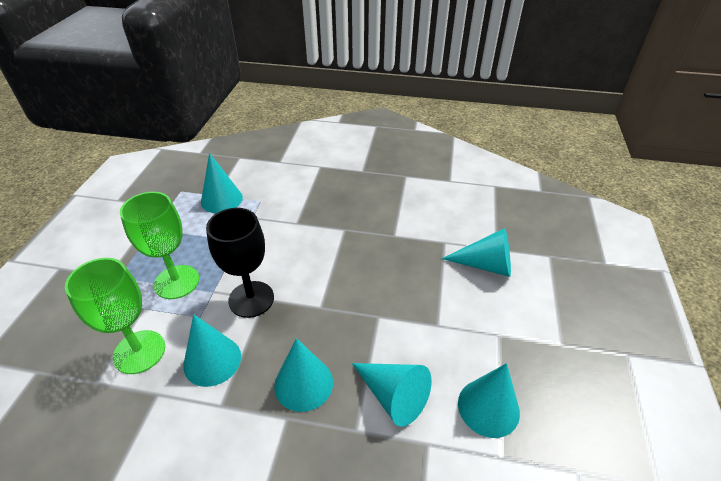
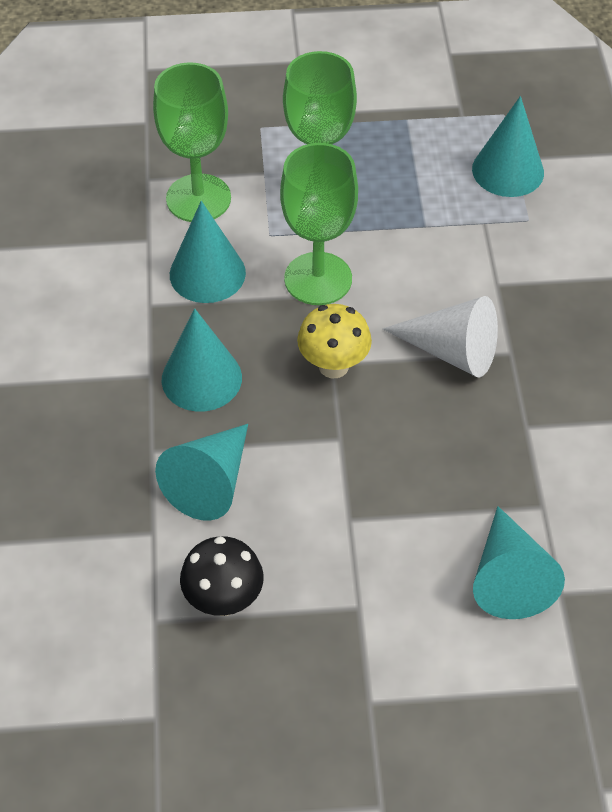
camera: 75 degrees right, 10 degrees up
(251, 299) = (318, 279): black goblet -> green goblet
(323, 307) = (333, 366): none -> yellow mushroom
(334, 251) = (451, 351): none -> white cone
(488, 407) = (224, 600): turquoise cone -> black mushroom

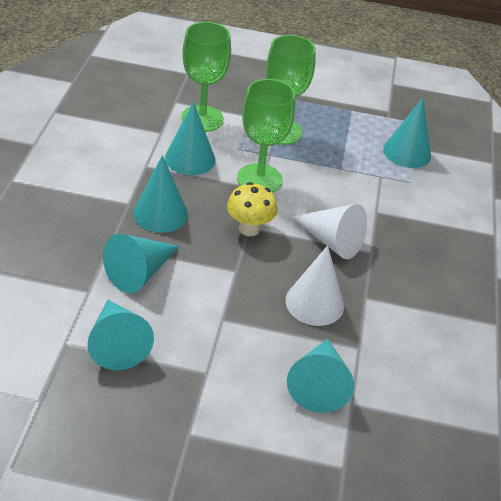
camera: 10 degrees right, 10 degrees down
(224, 600) = (117, 343): black mushroom -> turquoise cone
(462, 456) = (314, 303): none -> white cone

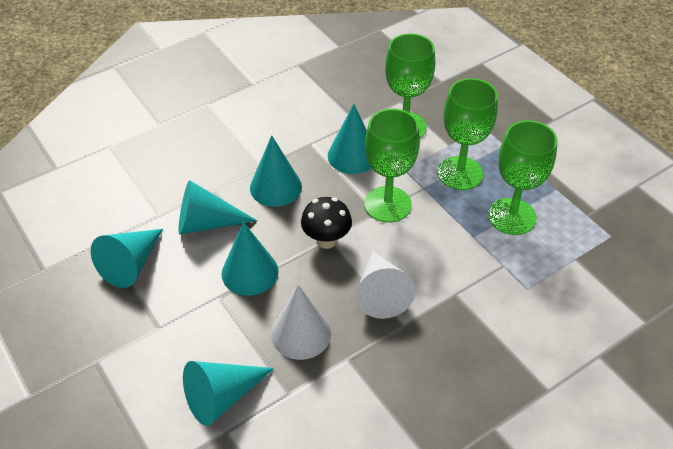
camera: 50 degrees right, 5 degrees up
(249, 229) = (326, 240): yellow mushroom -> black mushroom
(347, 142) = (512, 216): none -> green goblet
(407, 152) = (561, 259): turquoise cone -> turquoise cone (250, 272)

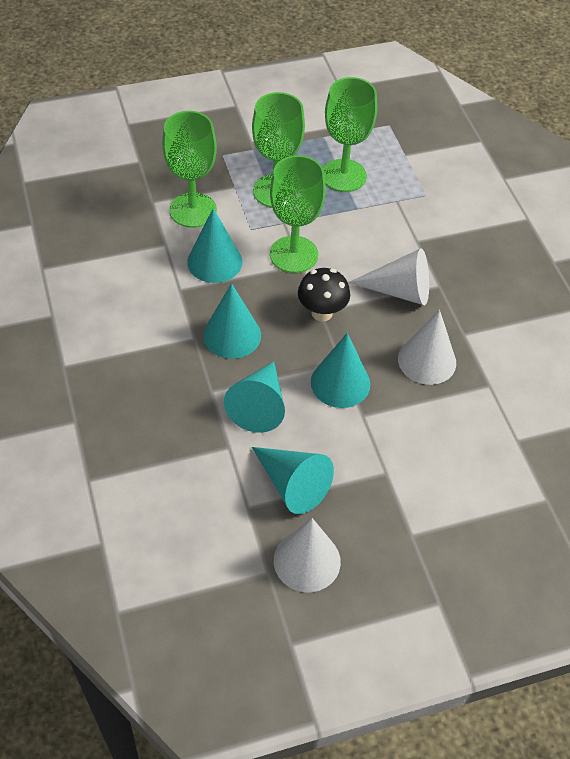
camera: 75 degrees left, 5 degrees up
(58, 291) = (307, 561): none -> white cone
(222, 397) = (480, 436): turquoise cone -> none

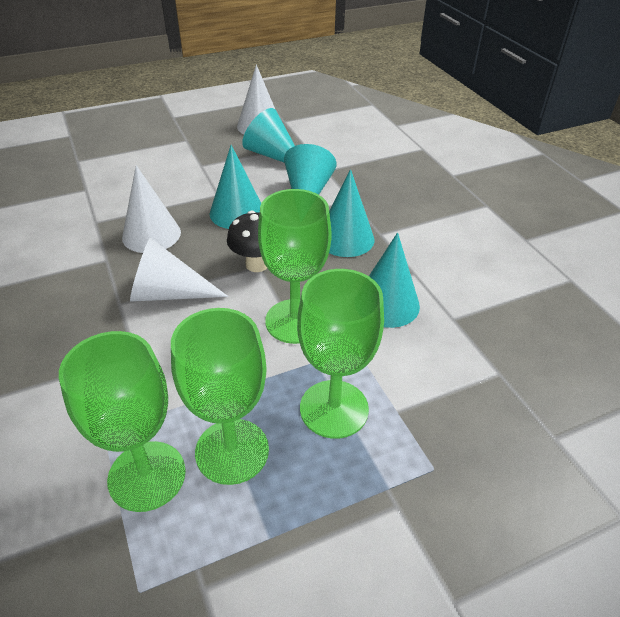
camera: 175 degrees right, 10 degrees down
(193, 210) = (439, 365): green goblet -> green goblet (147, 476)

